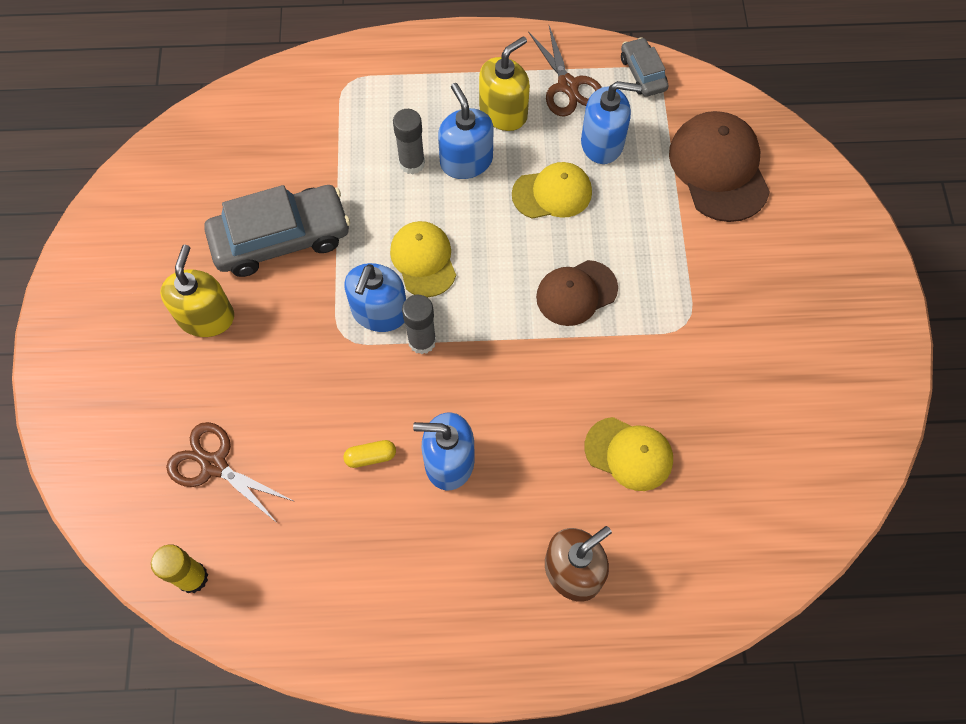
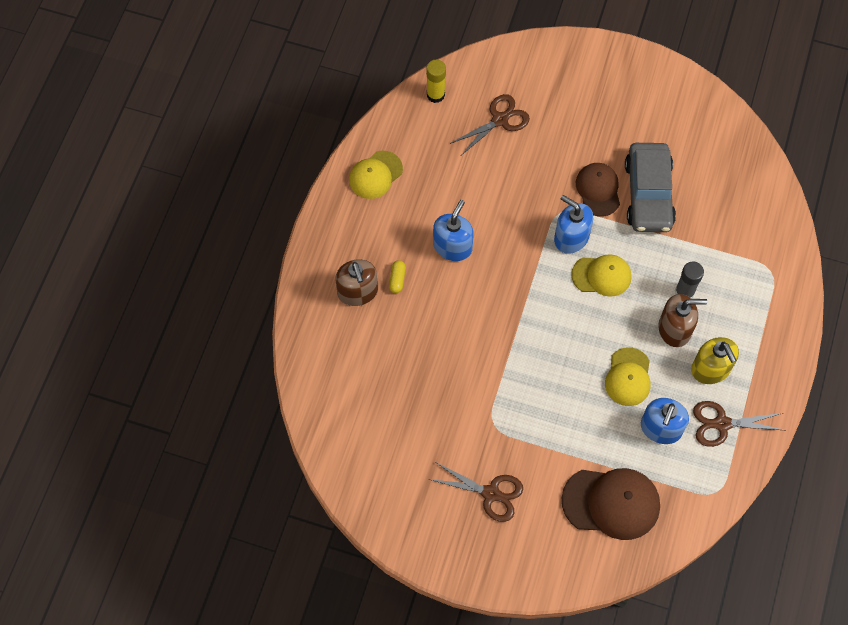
camera: 110 degrees right, 0 degrees up
(206, 317) = (603, 137): yellow soap dispenser -> none
(370, 457) = (472, 204): yellow capsule -> yellow capsule (397, 279)
(422, 341) = (540, 256): grey glue stick -> none
(466, 161) = (674, 329): blue soap dispenser -> brown soap dispenser
(576, 293) = (542, 363): brown cap -> brown cap (598, 190)
(629, 454) = (417, 351): yellow cap -> yellow cap (375, 175)
(643, 73) = (717, 484): grey car -> none
(775, 299) = (491, 493): none -> brown scissors

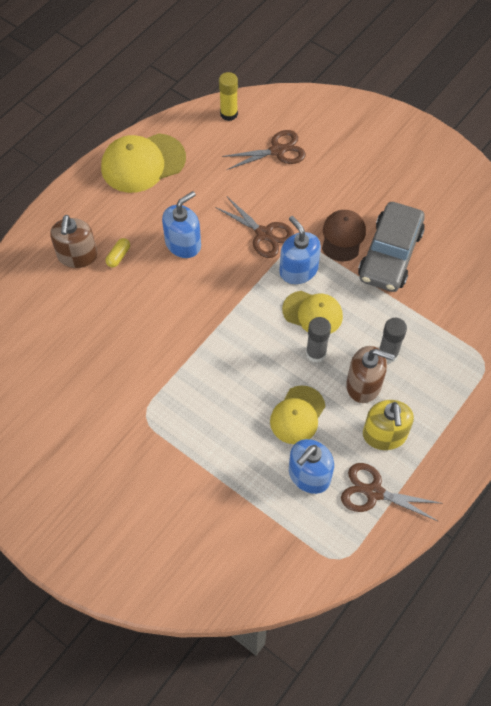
camera: 20 degrees right, 5 degrees down
(375, 175) = (143, 163): yellow cap -> yellow cap, size x1.54
(491, 493) = (111, 480): brown scissors -> brown scissors (264, 234)
(611, 503) = (226, 531): brown cap -> none
(620, 313) = (316, 353): none -> grey glue stick

